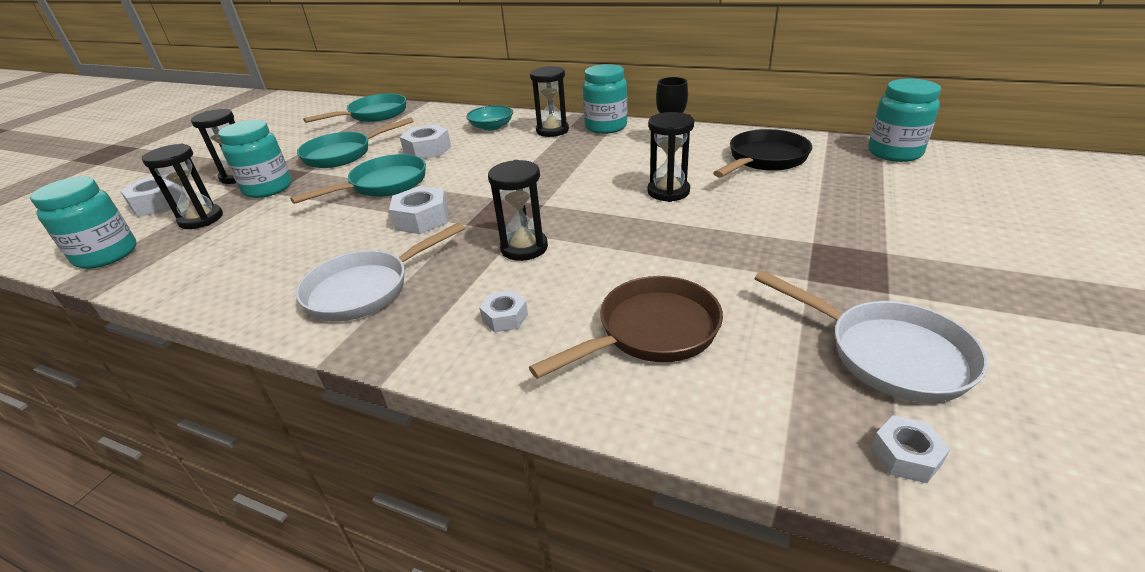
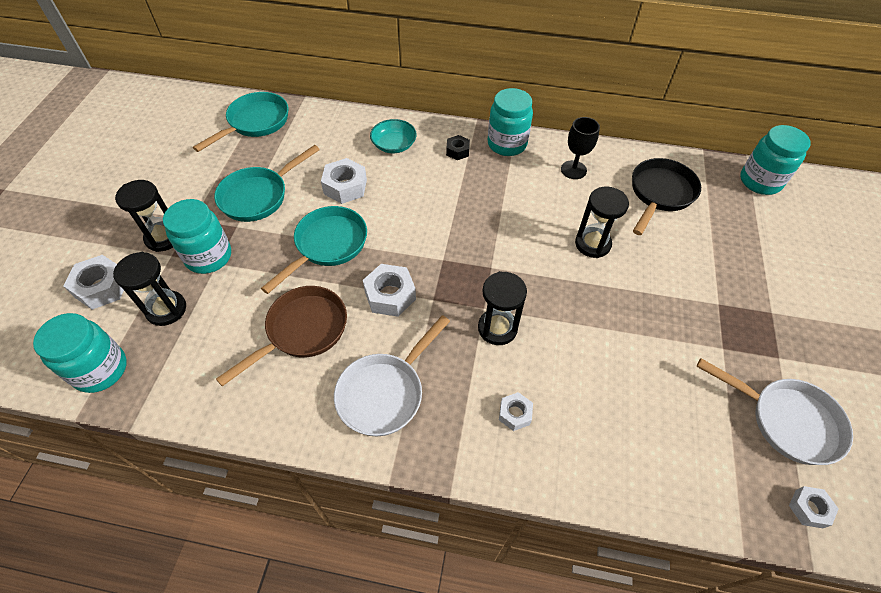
camera: 15 degrees left, 20 degrees up
(552, 131) = (457, 151): black hourglass -> black nut
(651, 332) = (628, 417): brown pan -> brown pan (302, 331)

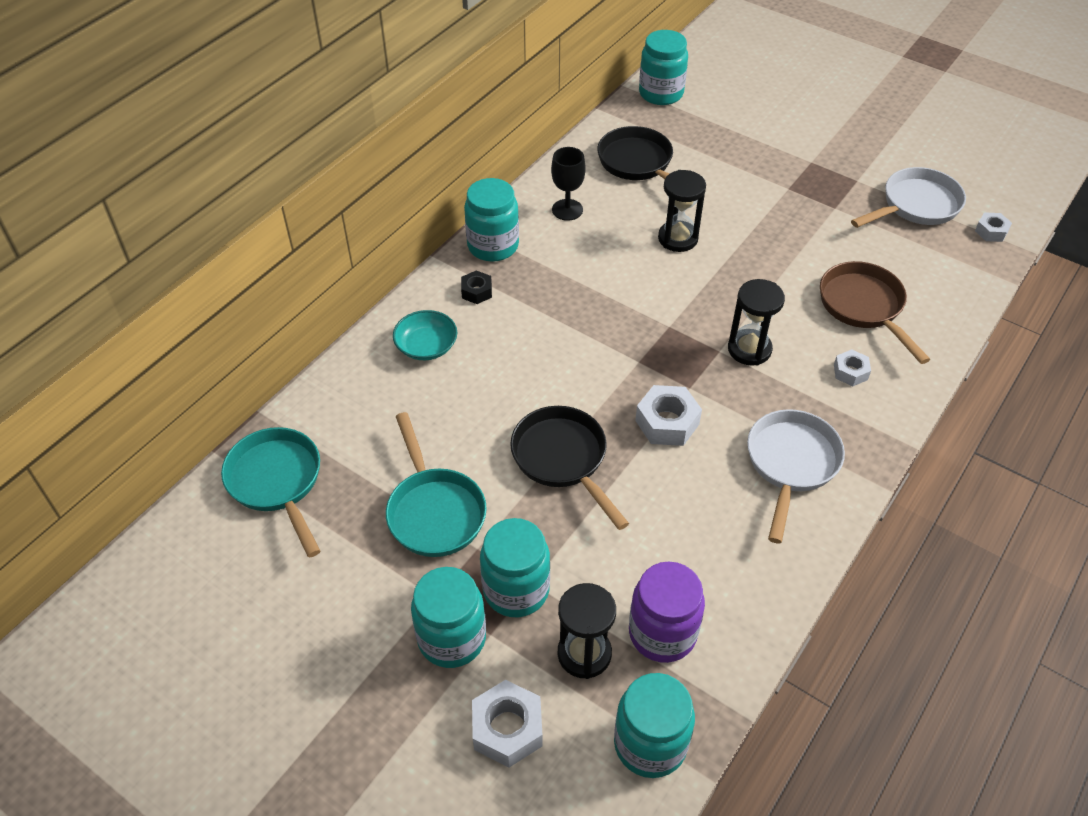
camera: 65 degrees left, 5 degrees down
(163, 238) = (452, 638): black hourglass -> turquoise jar
(193, 350) = (662, 633): none -> purple jar
(302, 331) = (681, 516): brown pan -> brown pan (864, 307)
(327, 245) = (563, 459): turquoise pan -> black pan
(345, 187) = (472, 415): white nut -> none
(385, 392) = (791, 464): white pan -> white pan turned 135 degrees counterclockwise

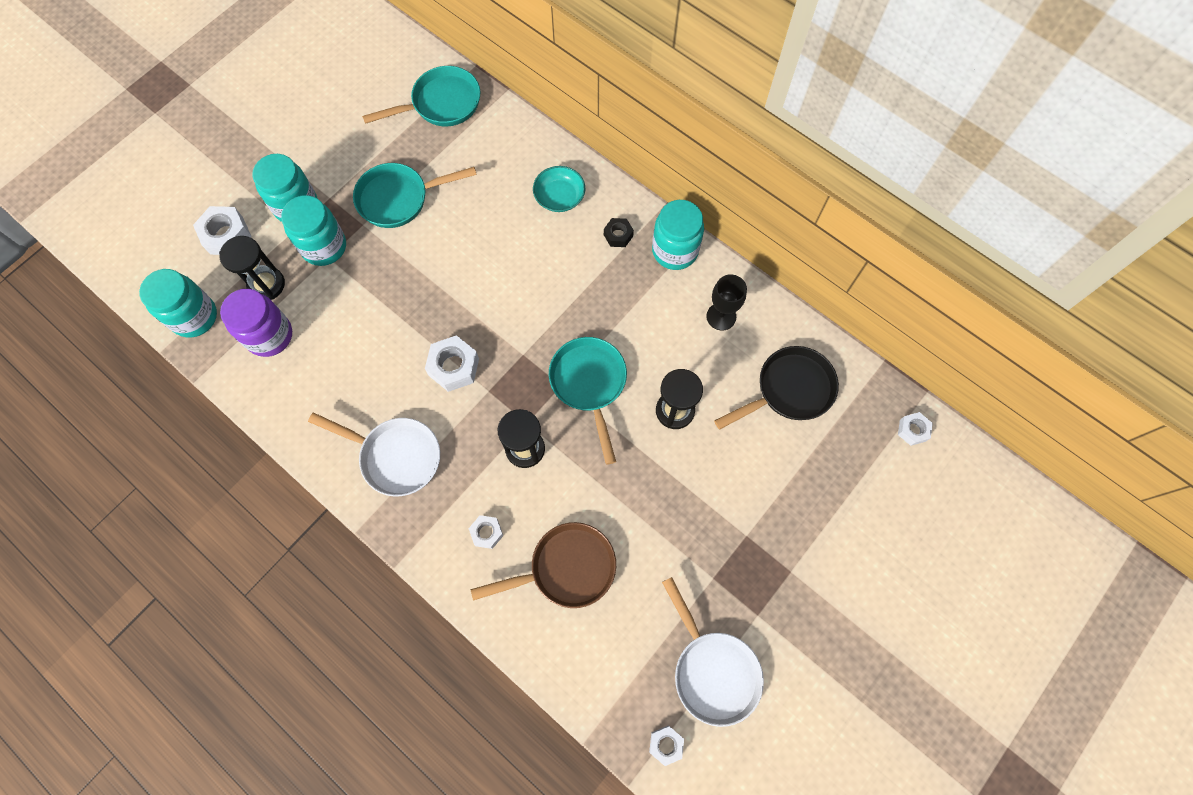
camera: 95 degrees right, 20 degrees up
(563, 459) = (430, 286): black pan -> none
(661, 93) = (912, 430): turquoise jar -> white nut
(663, 303) = (589, 384): none -> turquoise pan

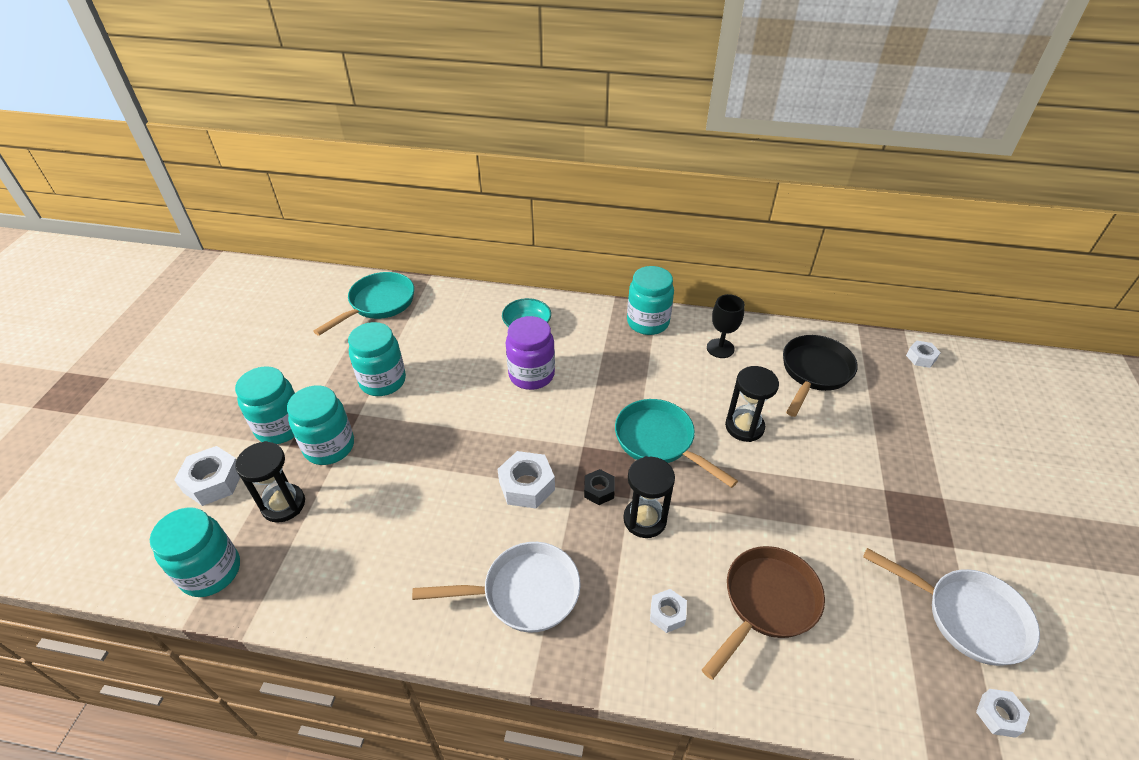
camera: 30 degrees left, 25 degrees down
(269, 336) = (313, 548): purple jar -> purple jar (531, 375)
(399, 199) = (383, 381): turquoise pan -> turquoise jar
(618, 235) = (595, 330): black nut -> black nut (599, 490)

